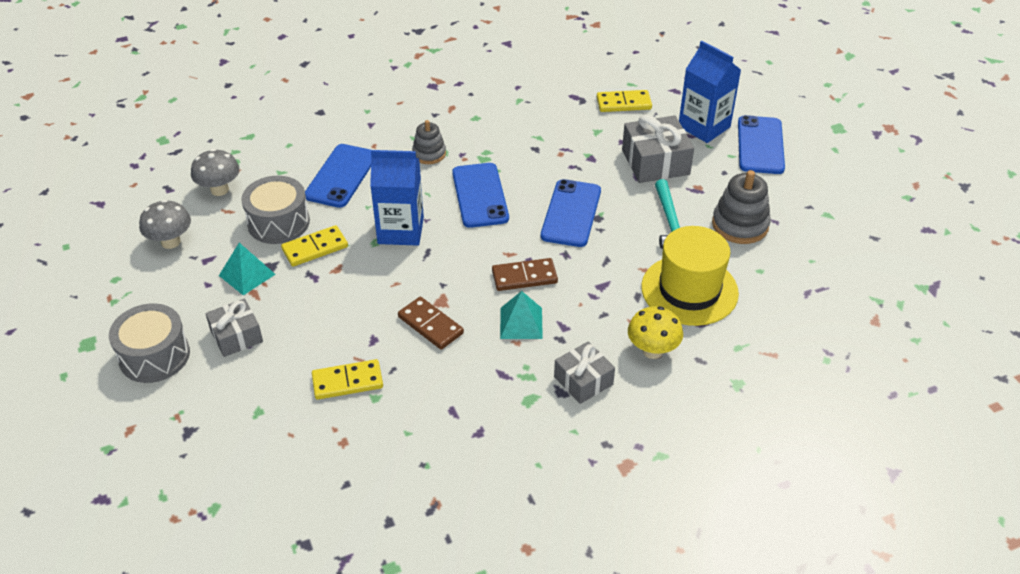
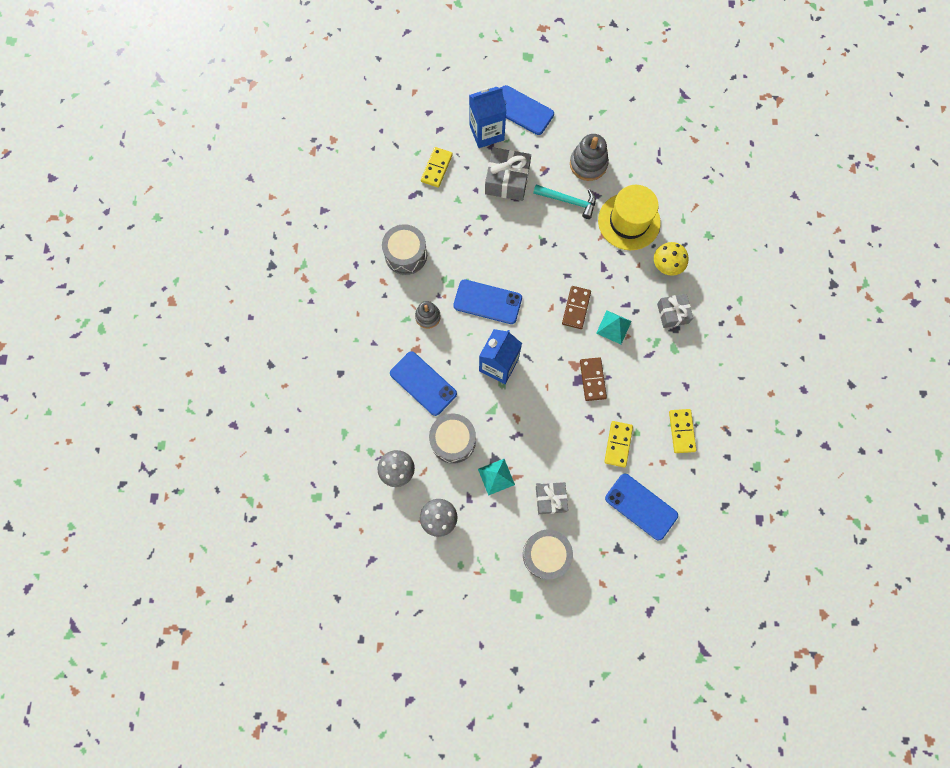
camera: 65 degrees left, 30 degrees up
(315, 248) = (490, 425): yellow domino -> yellow domino (681, 431)
(430, 325) = (592, 379): brown domino -> brown domino turned 75 degrees counterclockwise
(496, 114) = (406, 255): none -> grey drum
(571, 213) = (532, 254): blue phone -> blue phone (641, 506)

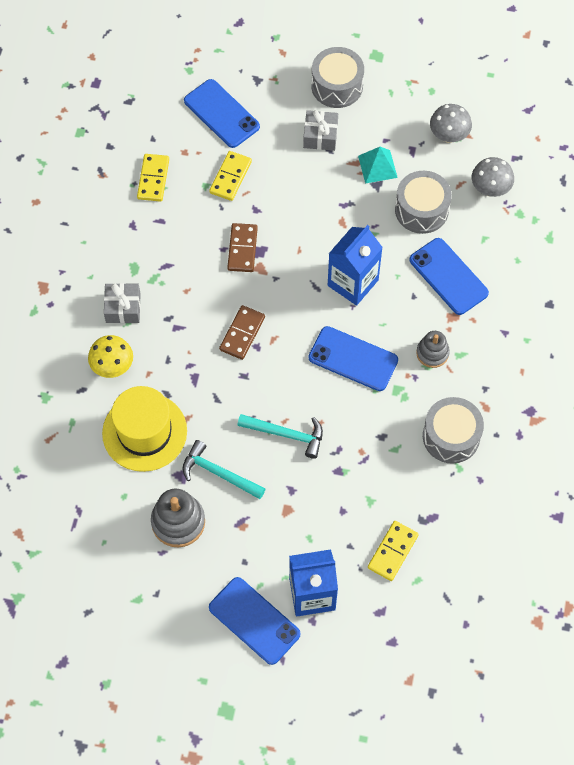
camera: 170 degrees left, 10 degrees down
(507, 180) = (296, 517): grey gift -> none
(526, 236) = (286, 434): none -> turquoise hammer
(613, 327) = (201, 304): turquoise pyramid -> none

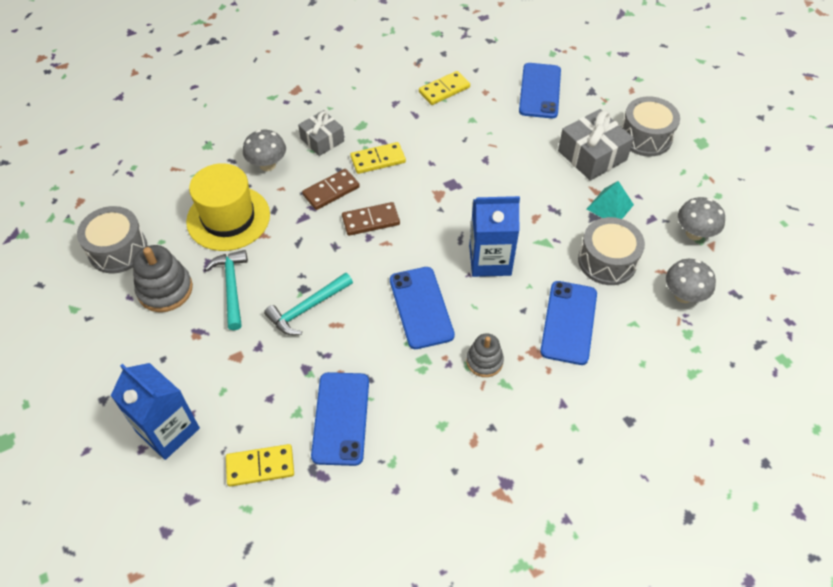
camera: 50 degrees right, 10 degrees down
(113, 366) = (267, 165): yellow mushroom -> grey mushroom
(230, 177) = (495, 128): yellow domino -> yellow domino (378, 160)
(242, 249) = (443, 173): brown domino -> brown domino (331, 191)
(254, 621) = (110, 403): blue phone -> blue phone (340, 418)
(286, 434) = (307, 308): turquoise hammer -> turquoise hammer turned 75 degrees clockwise
(320, 136) = (592, 155): grey gift -> grey gift, size x1.54
(451, 436) = (417, 433): grey drum -> grey drum (118, 250)

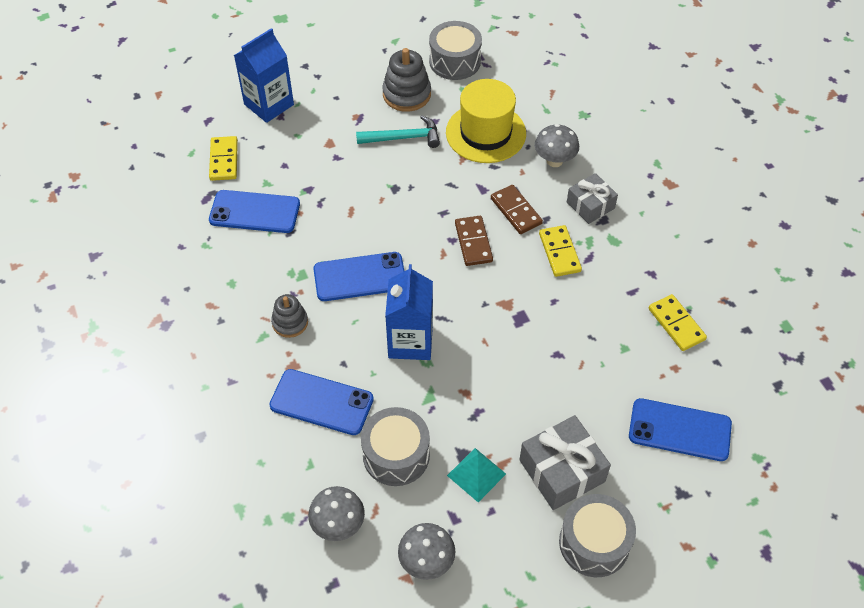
camera: 95 degrees right, 0 degrees up
(307, 308) = (372, 191): turquoise hammer -> none

